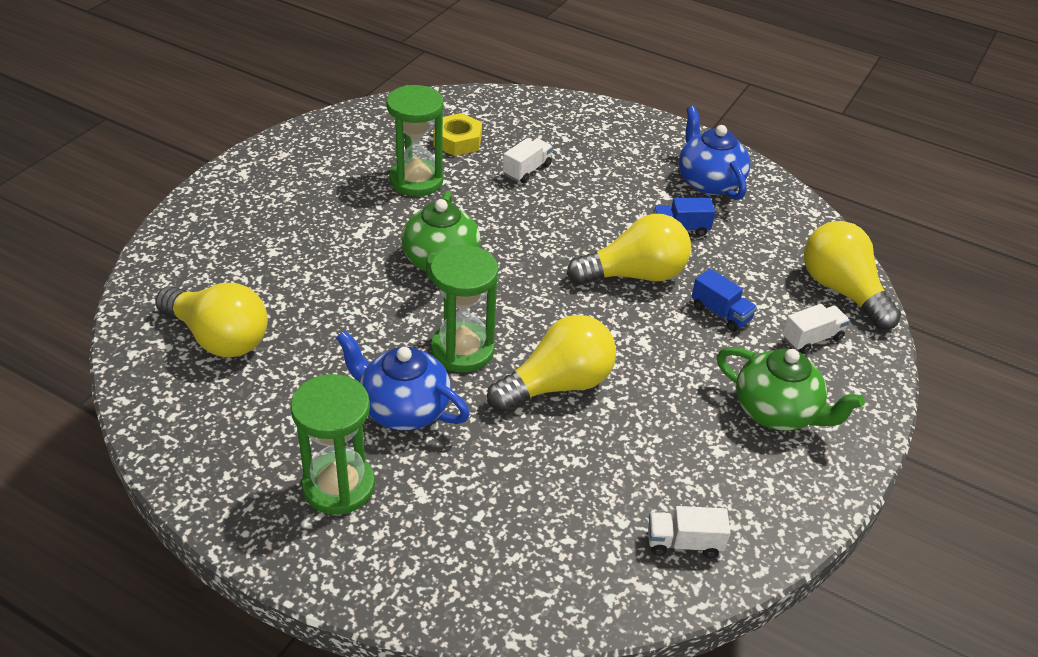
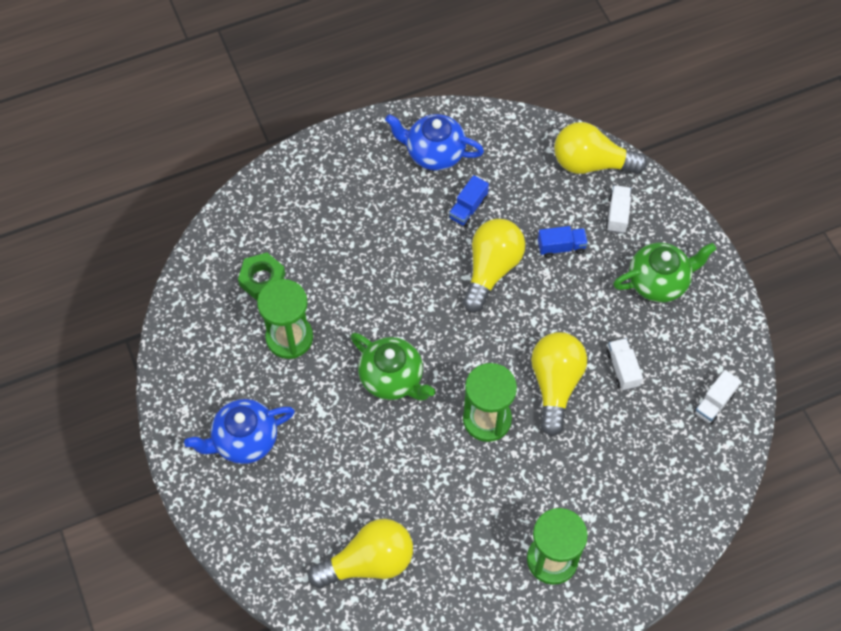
camera: 50 degrees left, 20 degrees up
(403, 409) = (514, 486): blue teapot -> blue teapot (244, 440)
(457, 141) = (262, 279): yellow nut -> green nut
(527, 170) = (333, 257): white truck -> white truck (622, 369)

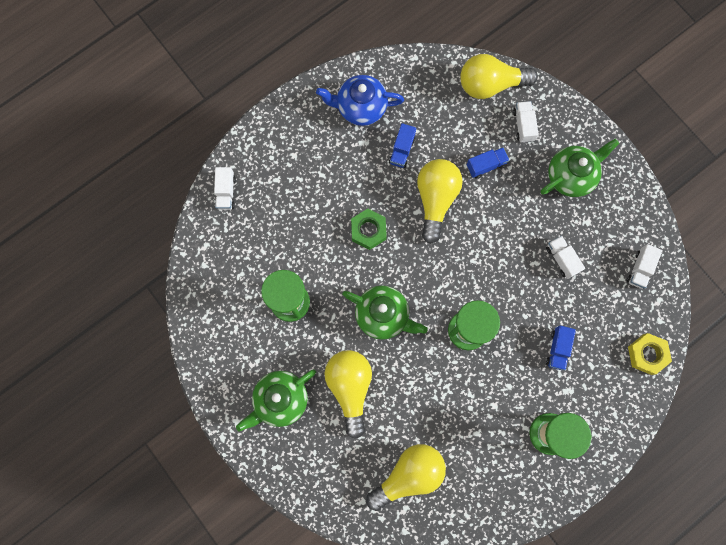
camera: 15 degrees left, 15 degrees up
(244, 440) = (280, 400): blue teapot -> green teapot
(254, 205) = (226, 192): none -> white truck
(262, 279) = (252, 257): green nut -> green nut (368, 230)
(555, 385) = (513, 286): yellow light bulb -> yellow light bulb (350, 388)
(589, 467) = (557, 349): none -> blue truck
(697, 500) = (647, 354): none -> yellow nut

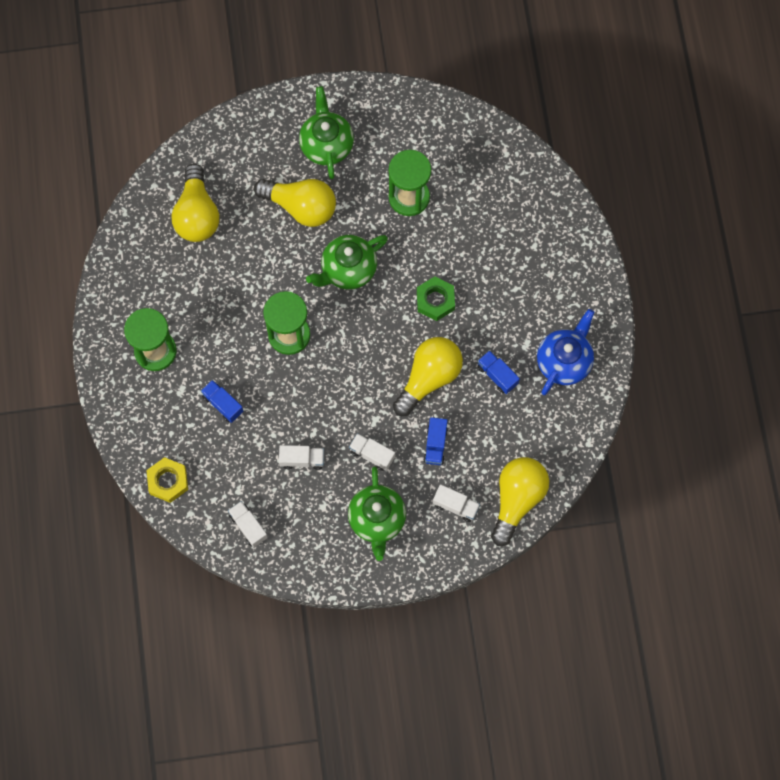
camera: 120 degrees right, 5 degrees down
(226, 192) = (547, 195): white truck -> white truck (372, 454)
(435, 200) = (429, 378): yellow light bulb -> yellow light bulb turned 90 degrees counterclockwise

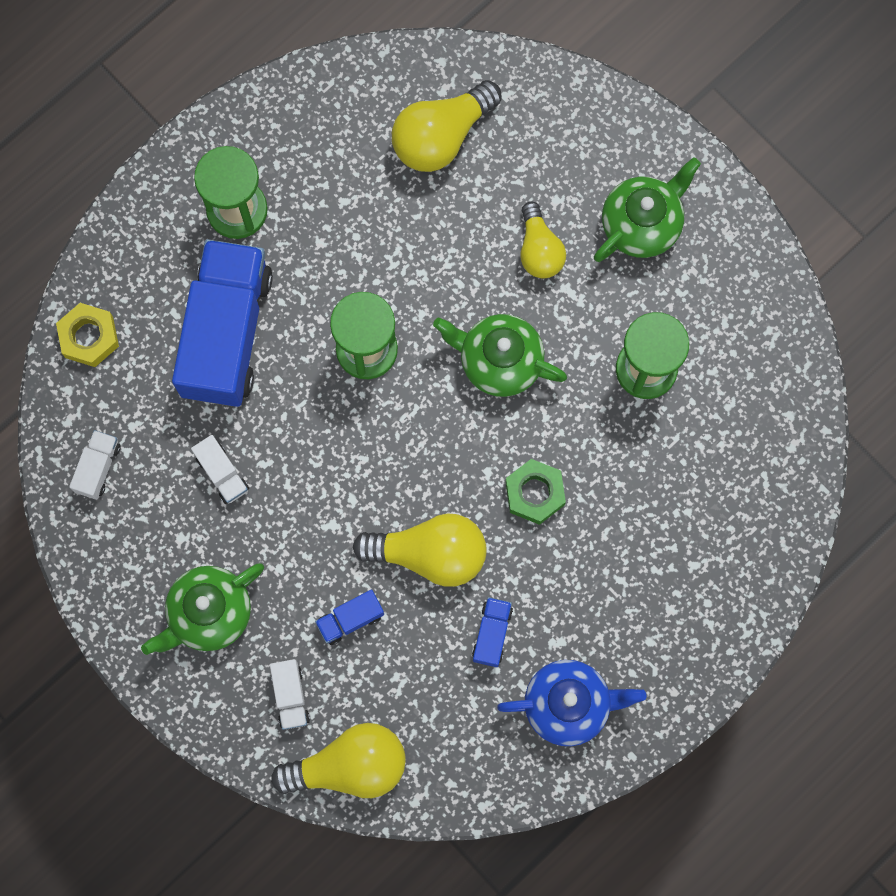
camera: 55 degrees right, 5 degrees up
(223, 404) = (226, 333): blue truck -> blue truck, size x2.45
(301, 207) = (539, 250): yellow light bulb -> yellow light bulb, size x0.65
(372, 454) = (285, 551): white truck -> none

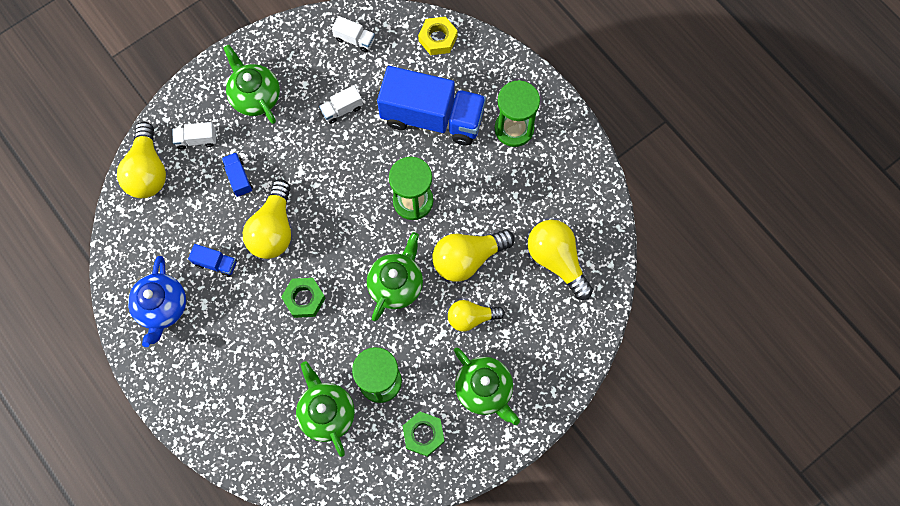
camera: 95 degrees right, 5 degrees down
(450, 262) = (468, 258): none -> yellow light bulb
(699, 439) = (327, 413): none -> green teapot
(714, 302) = (423, 434): none -> green nut

